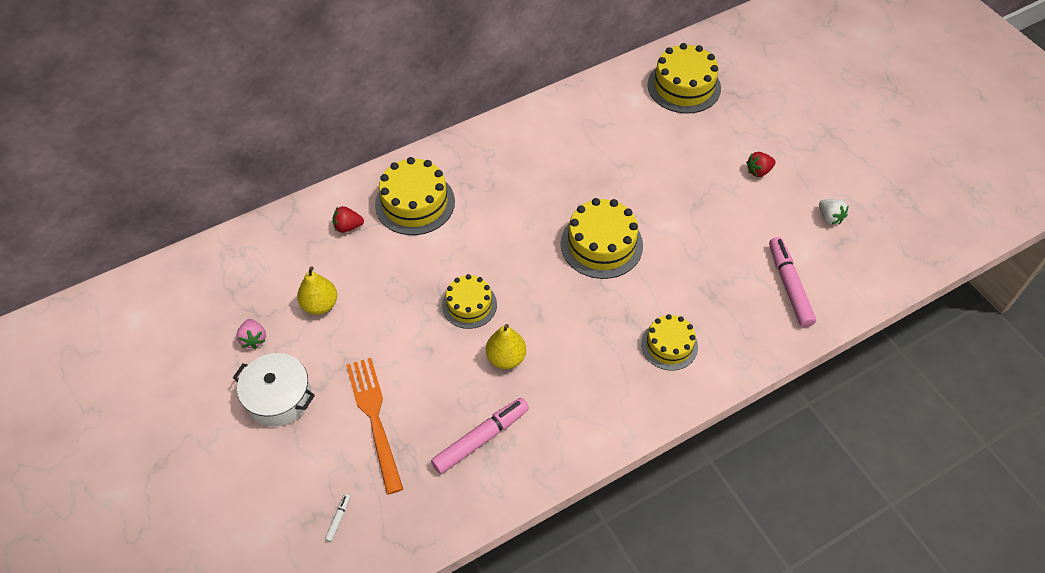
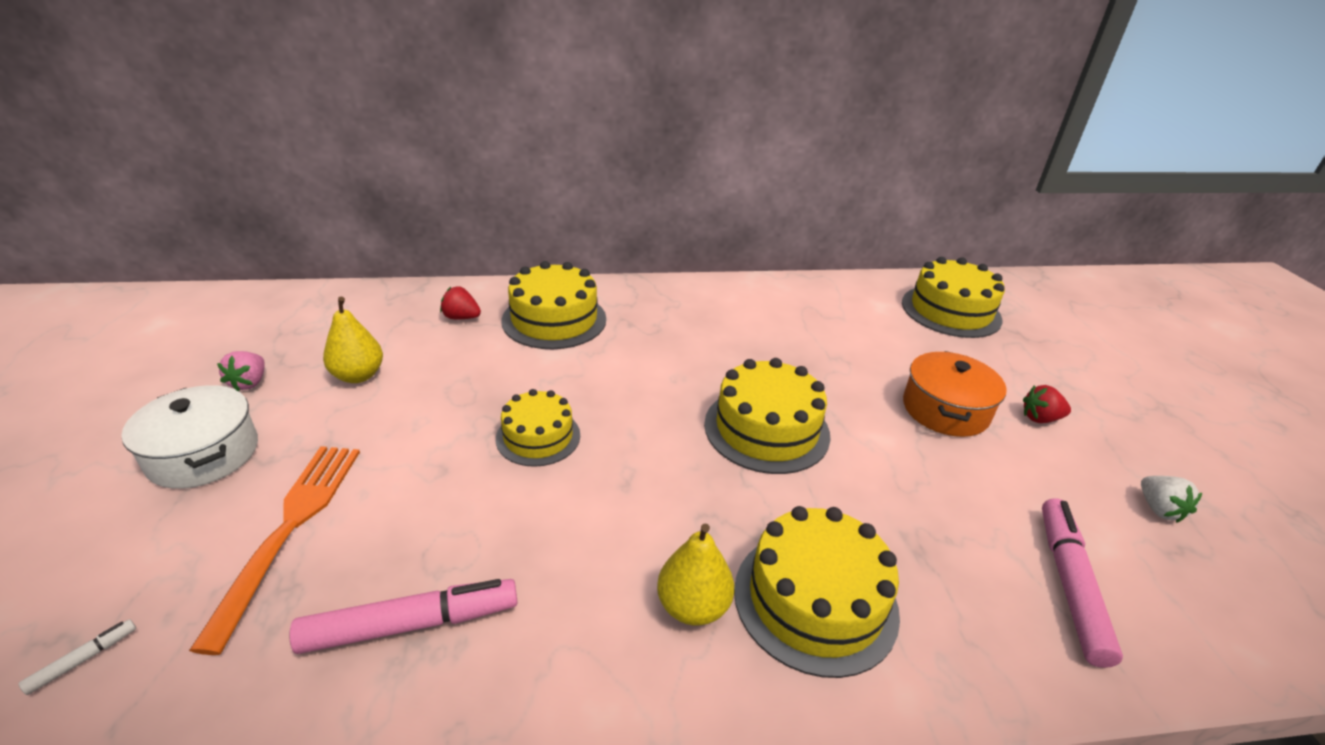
camera: 20 degrees right, 20 degrees down
(506, 358) = (539, 519): yellow pear -> yellow pear (693, 606)
(669, 345) = (815, 600): yellow cake -> yellow cake, size x1.56
(702, 186) = (945, 410): none -> orange pot

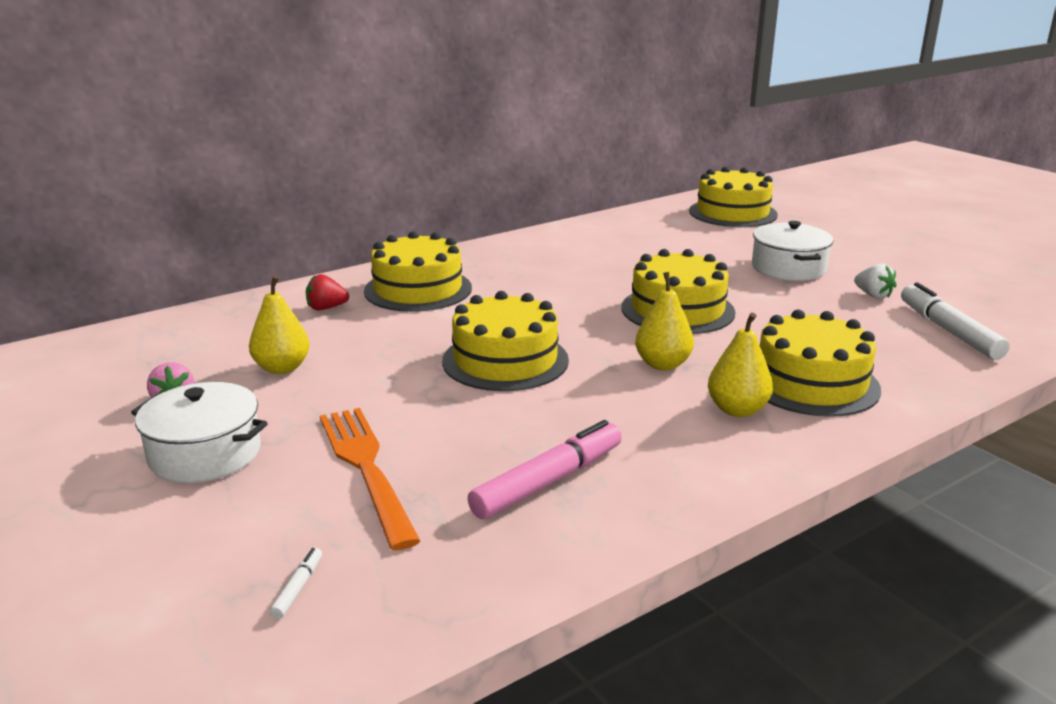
camera: 25 degrees left, 10 degrees down
(538, 437) = (505, 360): yellow cake -> yellow cake, size x1.56
(678, 502) = (662, 364): none -> yellow pear
(945, 410) = (788, 268): orange pot -> white pot
(1040, 418) = (853, 257): red strawberry -> none
(1069, 585) = (948, 331): pink marker -> white marker
(1158, 509) = (963, 283): white strawberry -> white strawberry (873, 295)

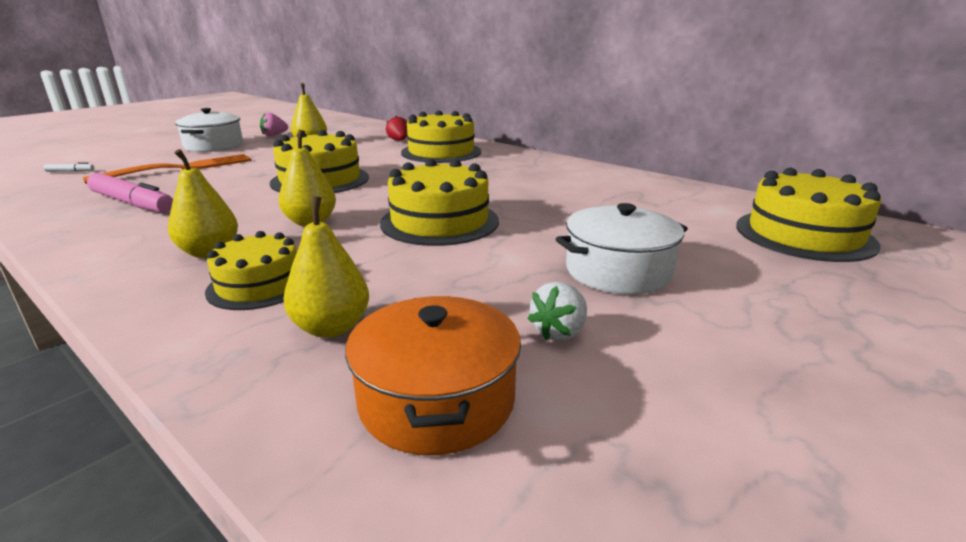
camera: 75 degrees right, 0 degrees up
(811, 382) = (259, 285): yellow cake -> yellow cake, size x0.64
(877, 356) = (331, 328): none -> yellow pear
(948, 331) = (437, 400): white marker -> orange pot

